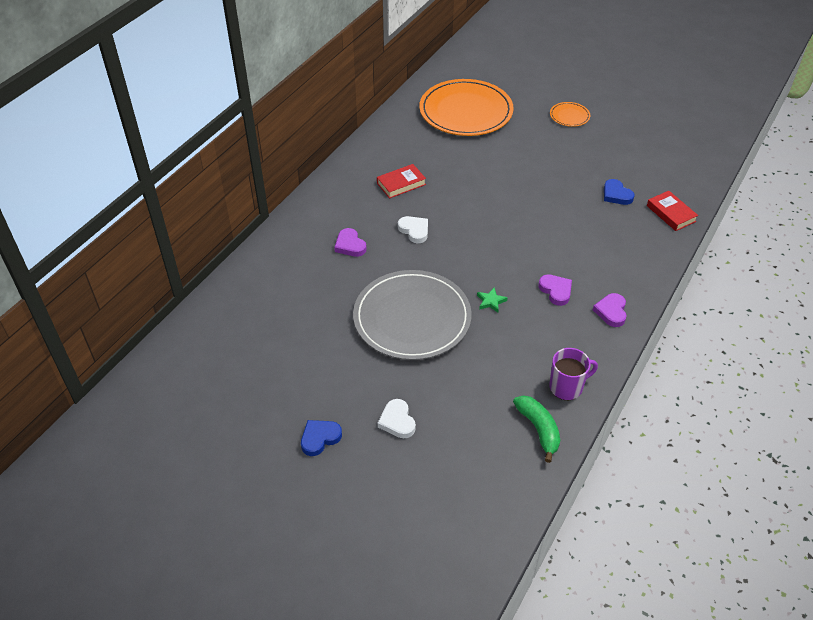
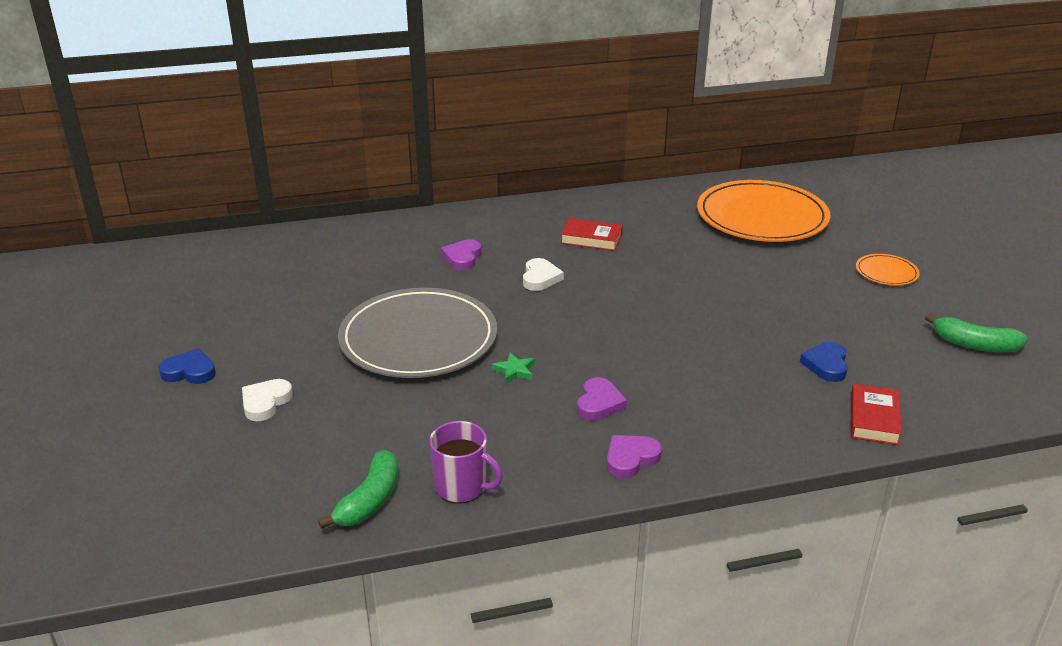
camera: 45 degrees right, 15 degrees down
(656, 140) = (974, 345): none -> green banana

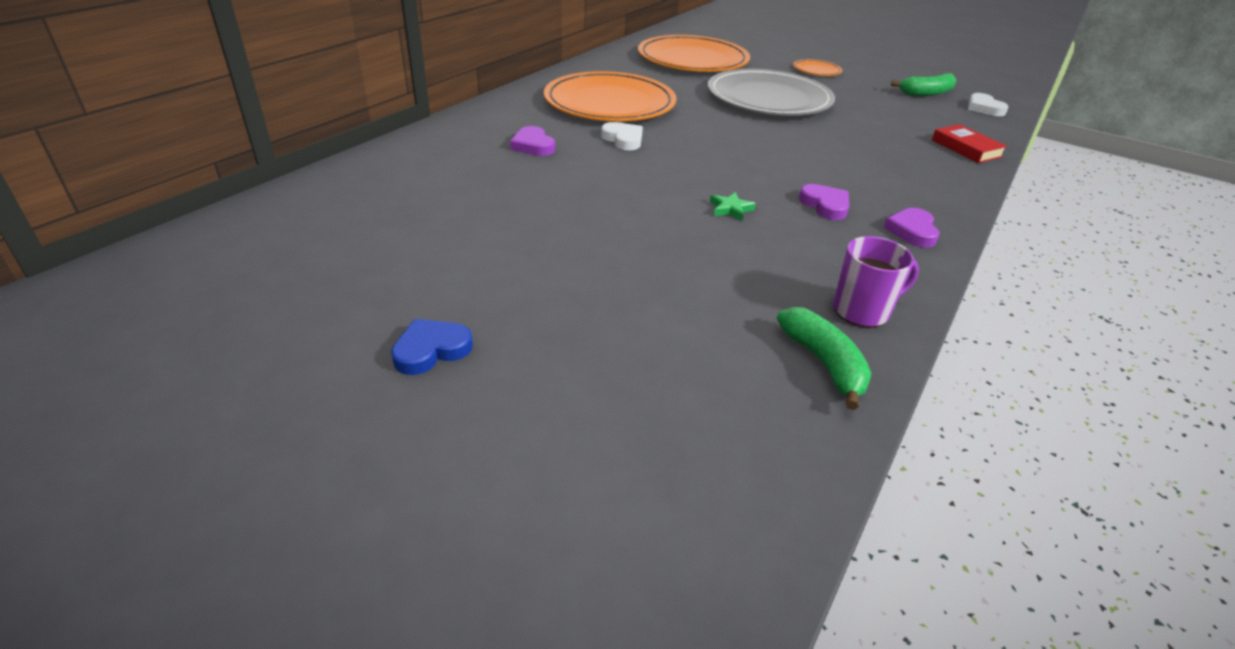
camera: 45 degrees left, 5 degrees up
(265, 402) = (574, 336): white heart -> white heart (984, 108)
(418, 338) = (612, 217): grey plate -> grey plate (769, 98)
(591, 239) = (609, 103): red book -> orange plate
(826, 365) = (889, 129): blue heart -> none

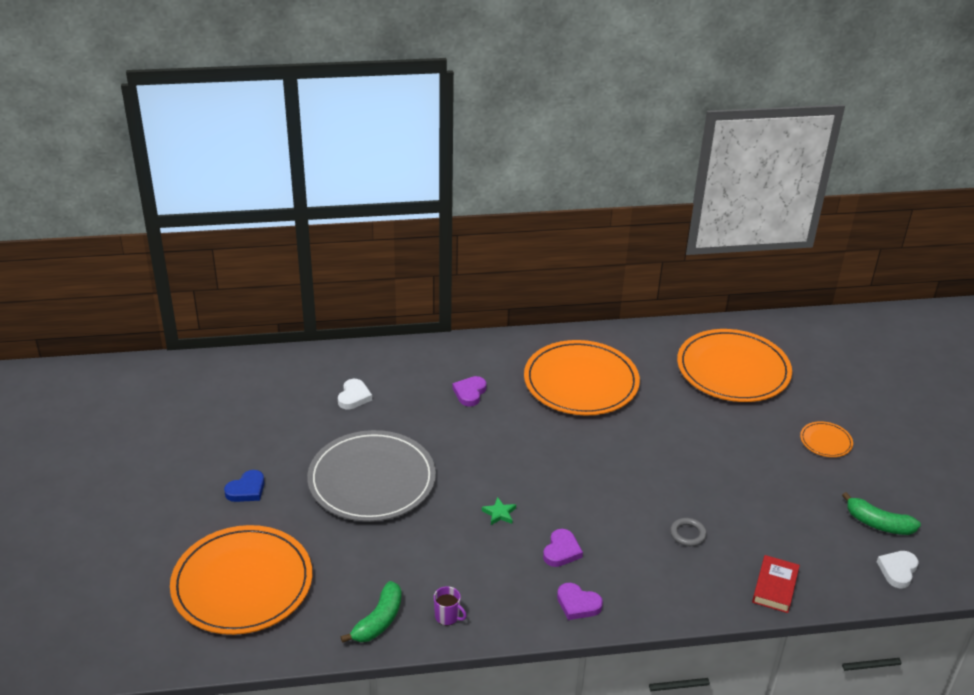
camera: 50 degrees right, 0 degrees up
(431, 350) = (246, 490): blue heart -> blue heart turned 120 degrees clockwise
(616, 454) = (242, 583): none -> orange plate
(623, 139) = (532, 421): white heart -> white heart (354, 397)
(769, 98) = (713, 445): grey plate -> grey plate (372, 480)
(862, 311) = (447, 616): purple mug -> purple mug, size x0.64
(865, 149) = (687, 534): none -> grey ring
(912, 231) = (577, 604): purple heart -> purple heart turned 120 degrees counterclockwise

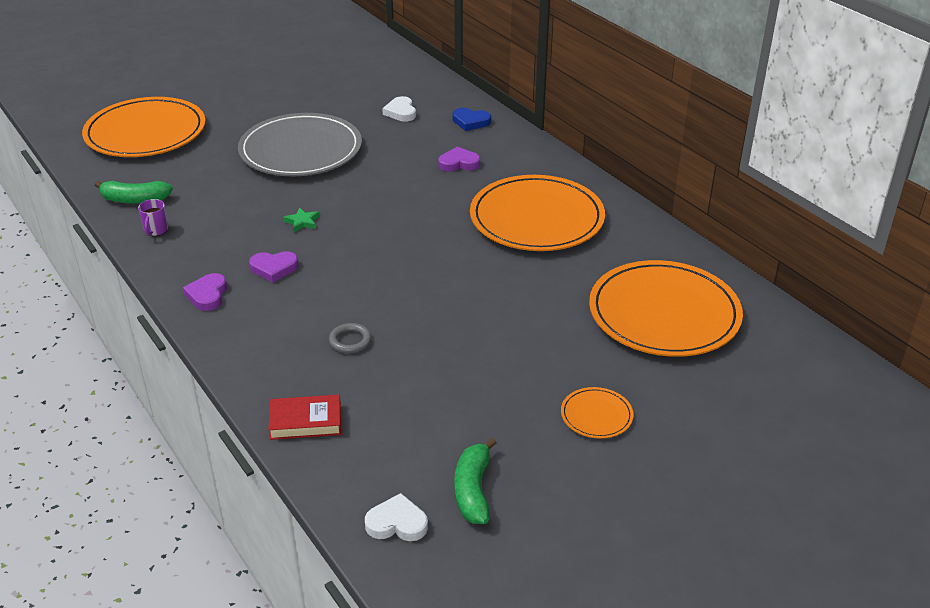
camera: 65 degrees right, 0 degrees up
(246, 490) = (249, 103): blue heart -> blue heart (470, 122)
(354, 397) = (401, 112): white heart -> white heart turned 90 degrees clockwise

